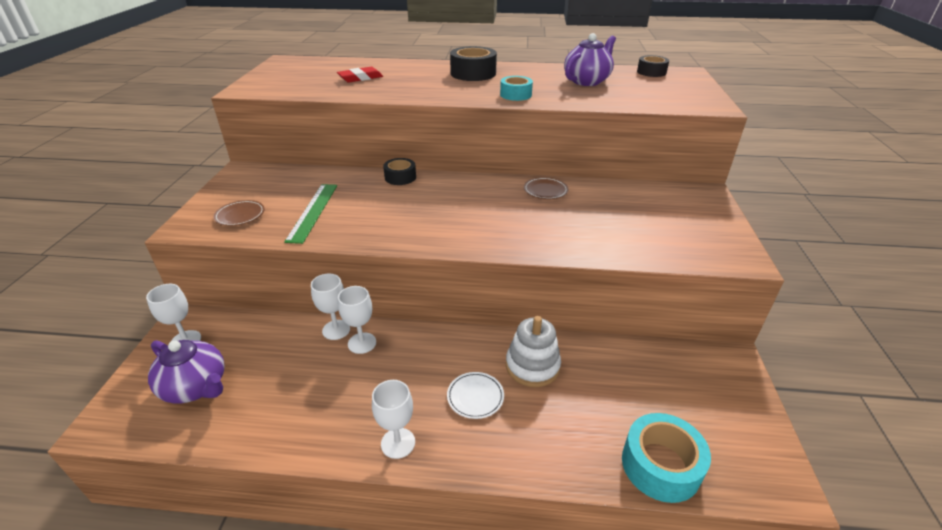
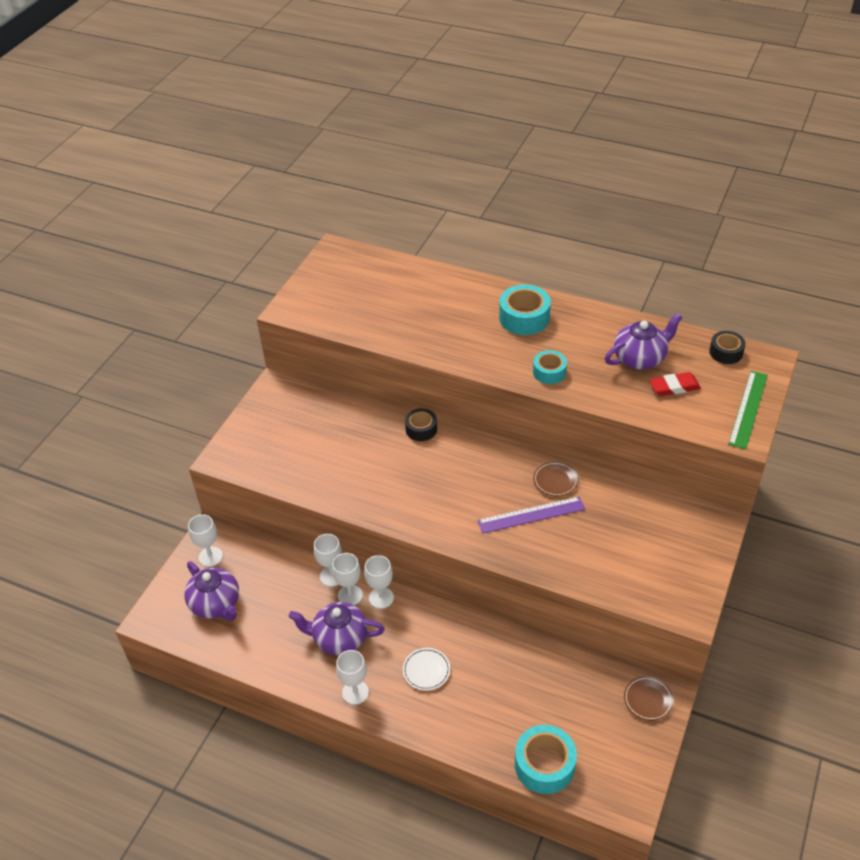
camera: 20 degrees right, 10 degrees up
(240, 215) = (267, 453): brown plate -> brown plate (648, 700)
(313, 212) = (330, 462): green ruler -> green ruler (748, 409)
(360, 78) = (404, 306): red eraser -> red eraser (674, 387)
(361, 387) = (339, 638): none -> purple teapot
(398, 338) = (381, 598): none -> white goblet
(473, 73) = (524, 318): black tape -> turquoise tape
(532, 366) = (484, 655): white stacking toy -> none
(538, 216) = (531, 515): none -> purple ruler

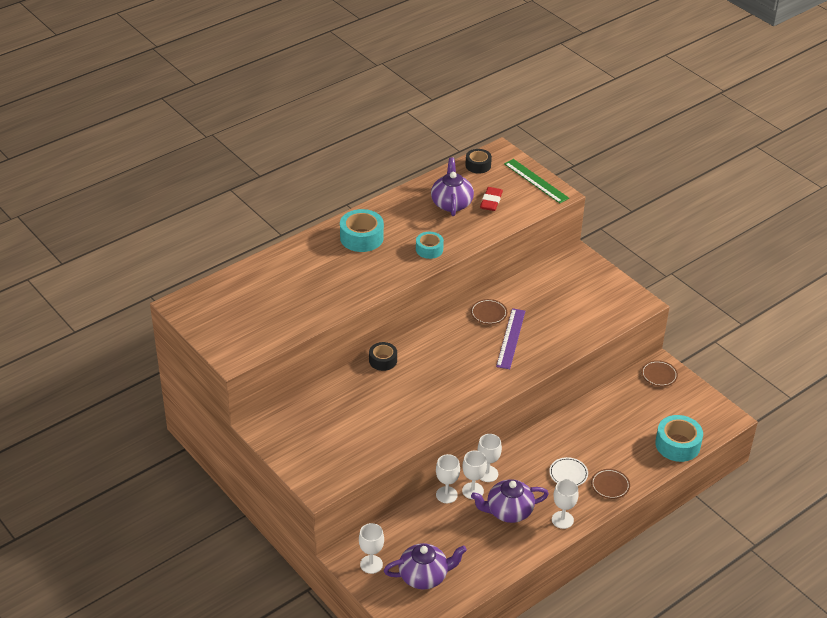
camera: 65 degrees left, 5 degrees down
(339, 638) = (508, 511): purple teapot -> purple teapot turned 45 degrees clockwise
(434, 718) = (610, 485): none -> brown plate

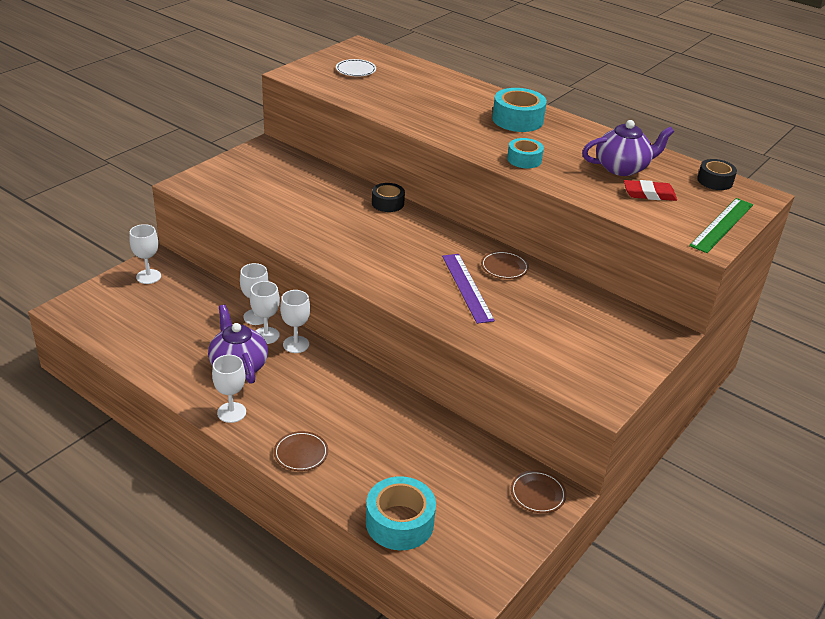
camera: 75 degrees right, 5 degrees down
(424, 576) = (133, 312): purple teapot -> none
(511, 338) = (467, 287): purple ruler -> purple ruler turned 75 degrees clockwise
(568, 474) = (312, 412): white plate -> white plate (355, 70)

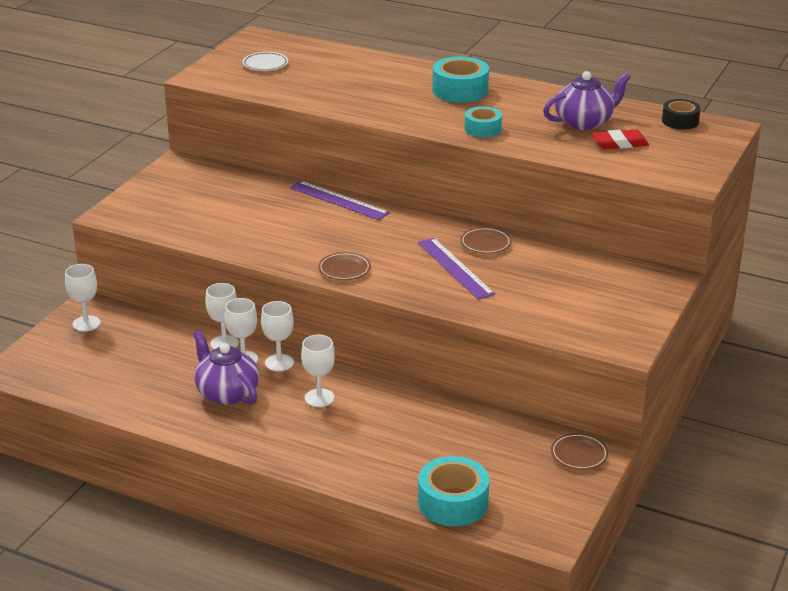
camera: 10 degrees left, 5 degrees down
(231, 412) = (240, 437): white goblet -> white goblet (319, 398)
(301, 453) = (328, 461): brown plate -> brown plate (344, 269)
(387, 203) = (338, 200): black tape -> purple ruler
(722, 225) = (700, 161): green ruler -> none

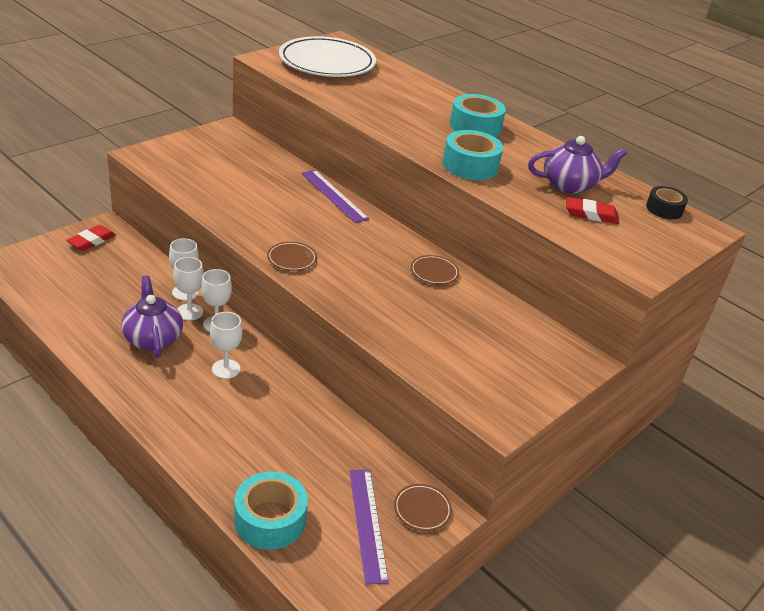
camera: 15 degrees right, 5 degrees up
(86, 323) = (91, 241): white goblet -> red eraser
(265, 64) = (327, 62): white plate -> white plate, size x2.40
(455, 268) = (390, 287): purple ruler -> purple ruler (367, 524)
(483, 129) = (470, 165): turquoise tape -> turquoise tape, size x1.59

